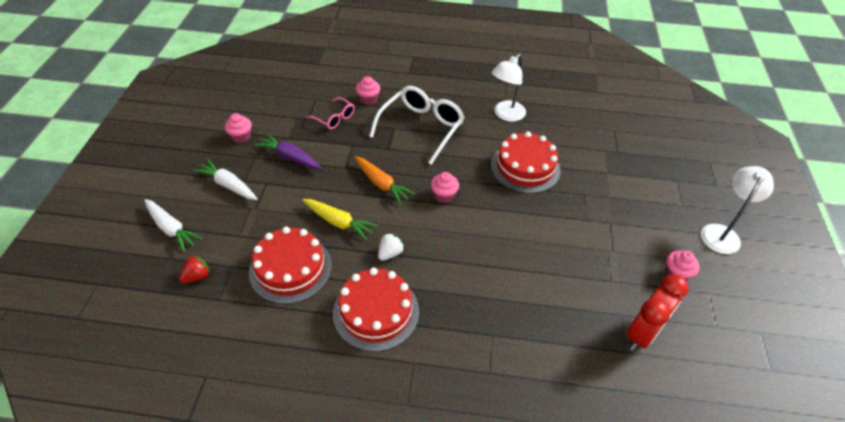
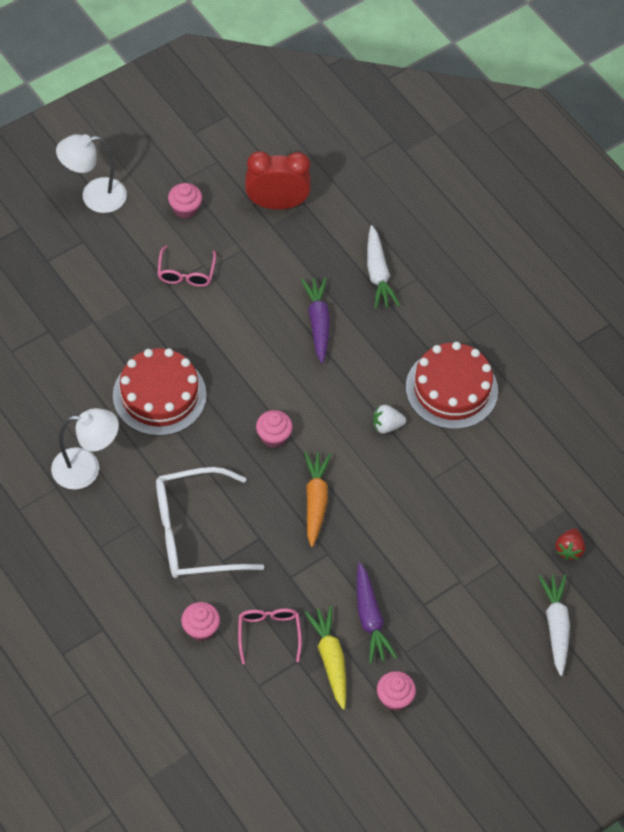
camera: 135 degrees left, 10 degrees up
(197, 276) = (569, 549): red strawberry -> red strawberry turned 75 degrees counterclockwise
(228, 185) = (463, 635): white carrot -> white carrot (378, 273)
(290, 268) = (484, 487): red cake -> none
(338, 222) = (399, 496): yellow carrot -> yellow carrot (330, 660)
(506, 277) = (318, 323): none -> purple carrot
(612, 237) = (186, 273): none -> pink glasses

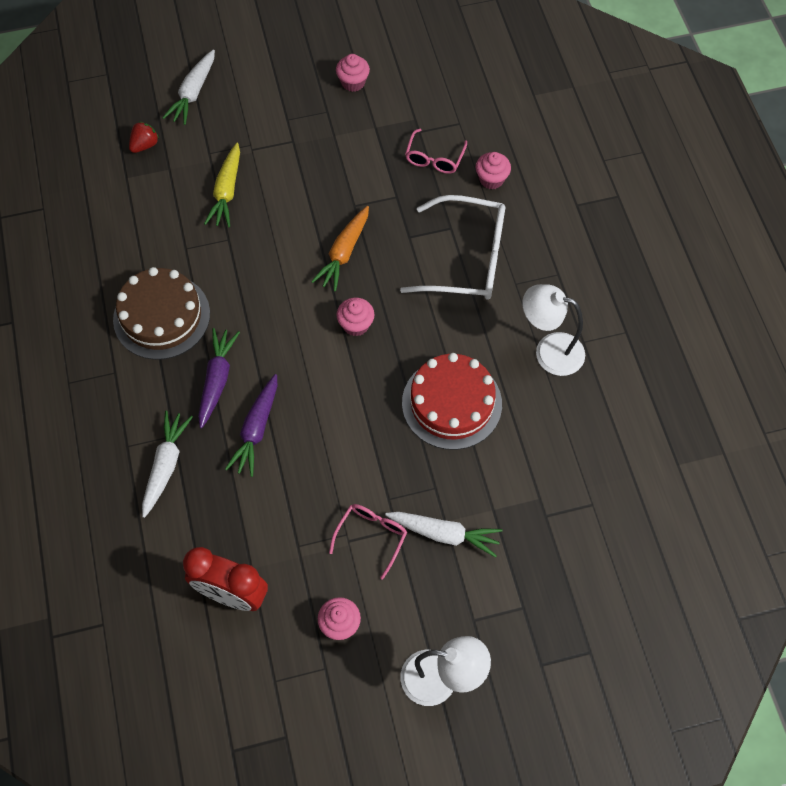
camera: 155 degrees left, 5 degrees up
(128, 292) = (444, 534): none -> white carrot
(330, 660) = (391, 124): yellow carrot -> yellow carrot (227, 191)
(370, 618) = (343, 144): purple carrot -> purple carrot (217, 380)
(387, 426) = (243, 301): white strawberry -> none
(451, 389) = (161, 316): red cake -> brown cake

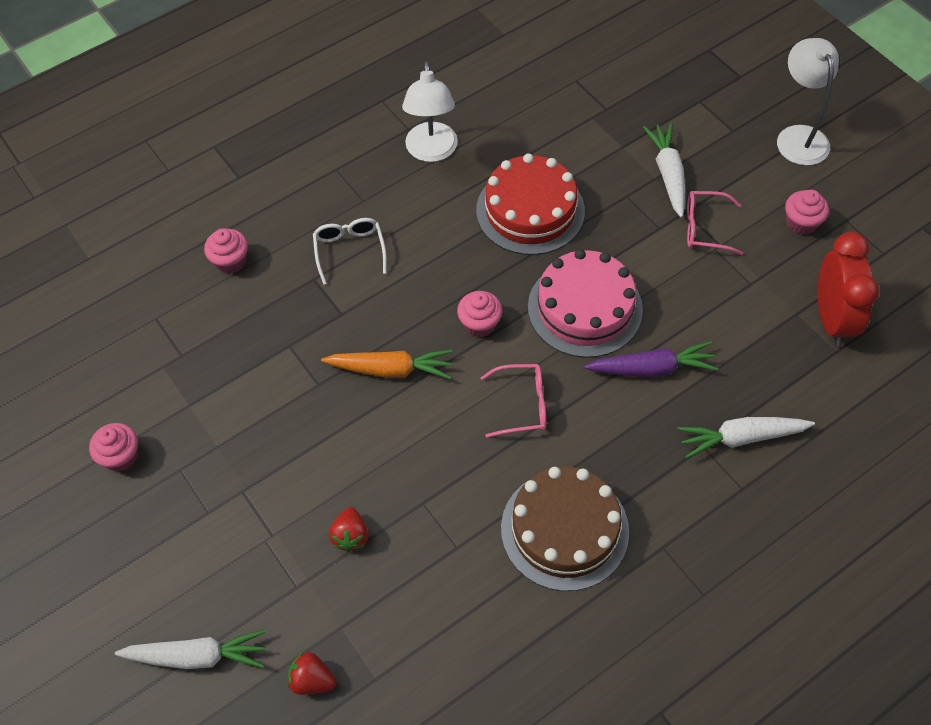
camera: 110 degrees left, 5 degrees down
(217, 380) = (615, 432): purple carrot -> none
(227, 191) = (350, 536): yellow carrot -> red strawberry
(335, 405) = (585, 308): none -> pink cake
(434, 158) = (219, 325): pink glasses -> pink glasses (522, 405)
(467, 259) = (349, 250): white glasses -> white glasses, size x0.52

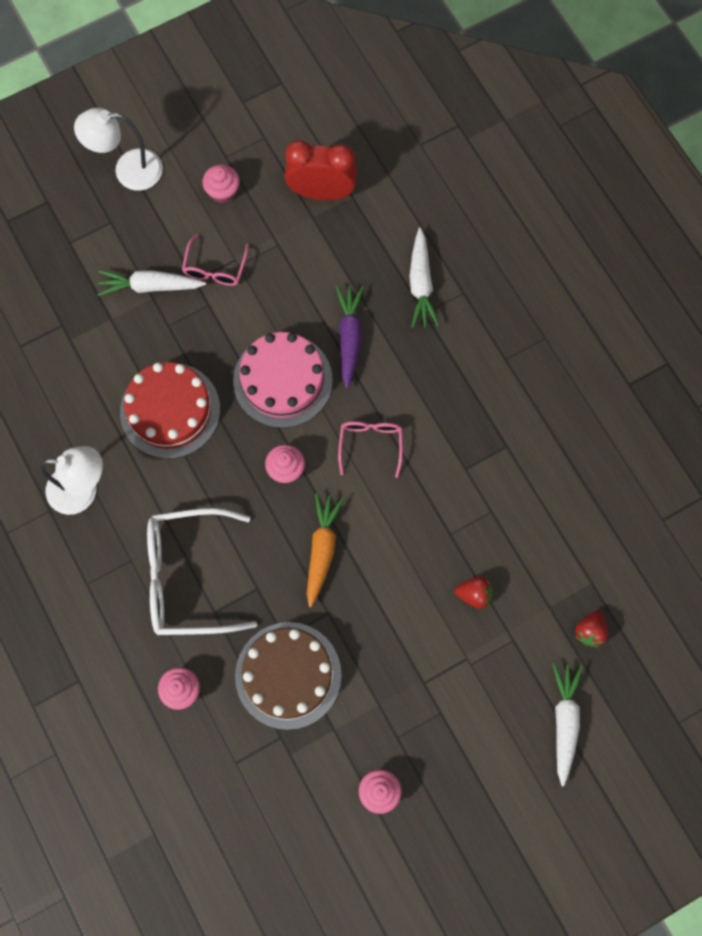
camera: 85 degrees left, 15 degrees up
(349, 250) = (188, 577): white glasses -> white glasses, size x1.91
(564, 529) = (484, 428): brown cake -> brown cake (288, 675)

